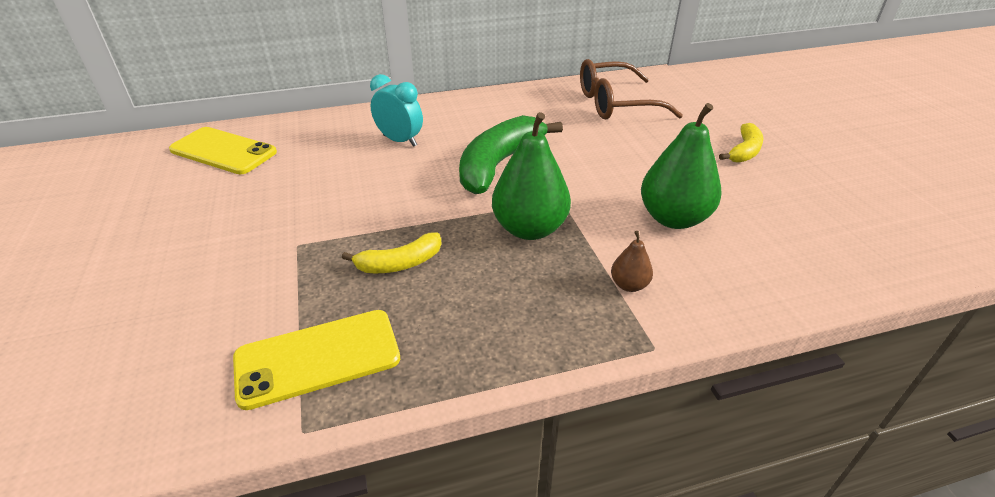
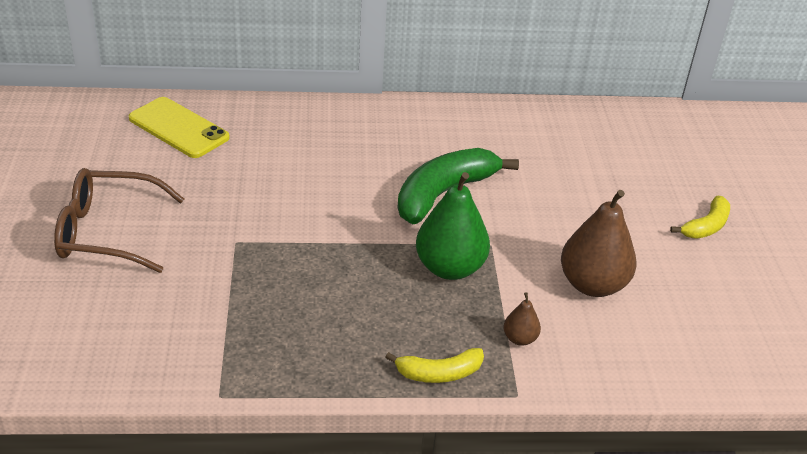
camera: 10 degrees right, 0 degrees up
(318, 358) = (239, 344): yellow phone -> none
(400, 141) = (352, 147): turquoise clock -> none
(400, 263) = (322, 277): yellow banana -> yellow banana (439, 373)
(615, 104) = (595, 142): brown glasses -> brown glasses (107, 232)
(673, 218) = (592, 285): green pear -> brown pear

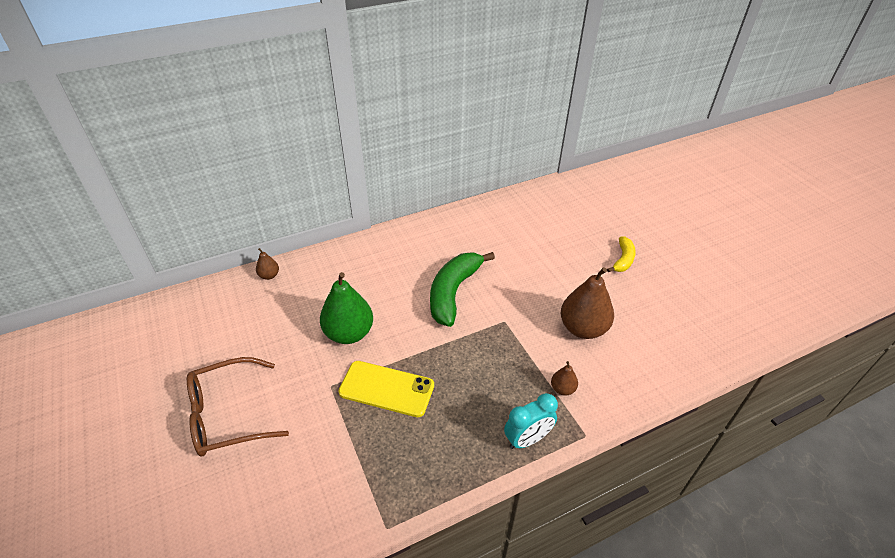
camera: 20 degrees left, 5 degrees up
(179, 128) = (239, 303): yellow phone -> yellow phone (386, 388)
(228, 109) = (269, 275): none -> brown pear
(439, 373) = (527, 439): yellow banana -> turquoise clock
(449, 268) = (488, 350): green pear -> green pear (349, 333)

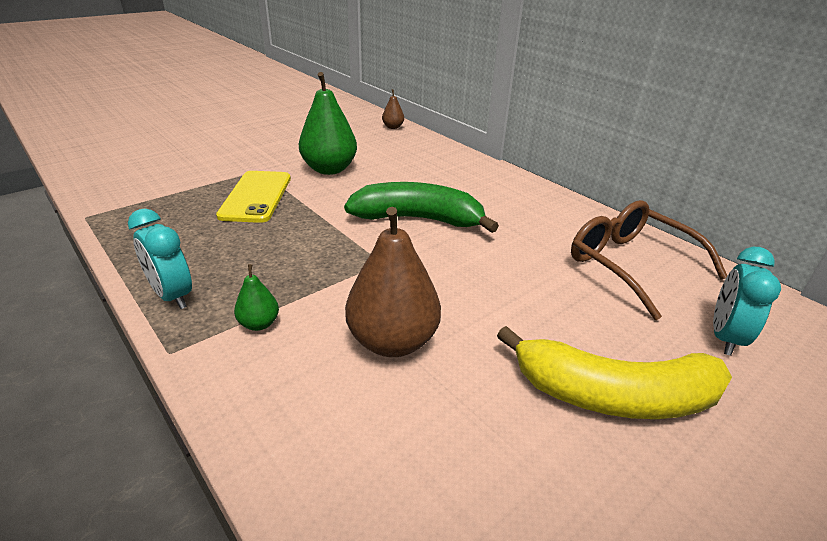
camera: 75 degrees right, 10 degrees down
(227, 415) = (227, 137): brown glasses -> brown glasses (630, 264)
(562, 389) = (259, 324): brown pear -> green pear
(587, 210) = (725, 337): none -> turquoise clock
(623, 259) = (614, 395): yellow banana -> yellow banana, size x1.84

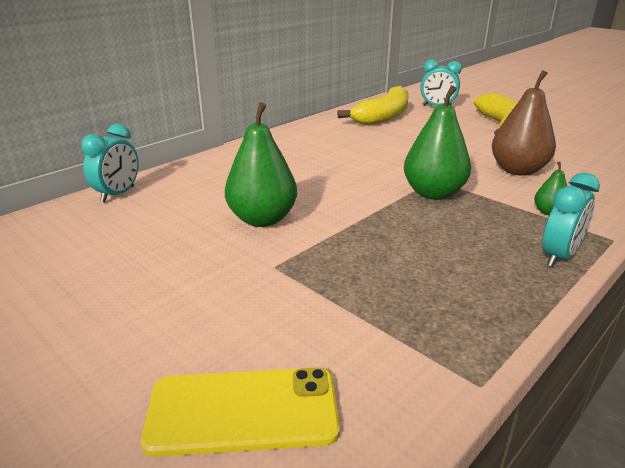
camera: 95 degrees left, 5 degrees down
(256, 196) = (352, 253): yellow phone -> yellow phone (243, 411)
(344, 253) = (433, 193): none -> green pear
(393, 127) = (118, 194): brown pear -> turquoise clock
(418, 219) = (359, 170): green banana -> none
(630, 264) = (383, 116): brown glasses -> yellow banana

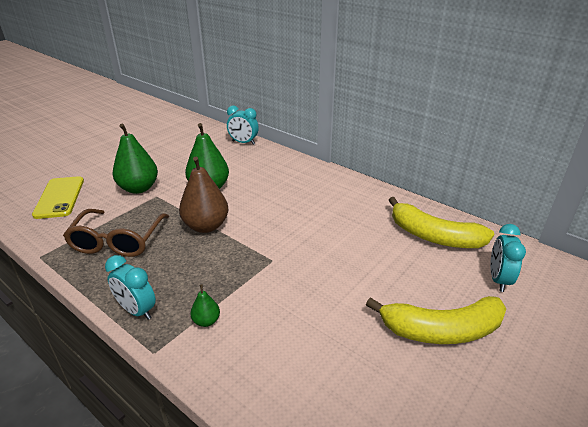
camera: 85 degrees right, 5 degrees up
(416, 292) = (117, 241): none -> brown glasses
(433, 193) = (244, 257): green pear -> green pear (139, 188)
(517, 170) = (298, 318): brown pear -> brown pear (206, 226)

